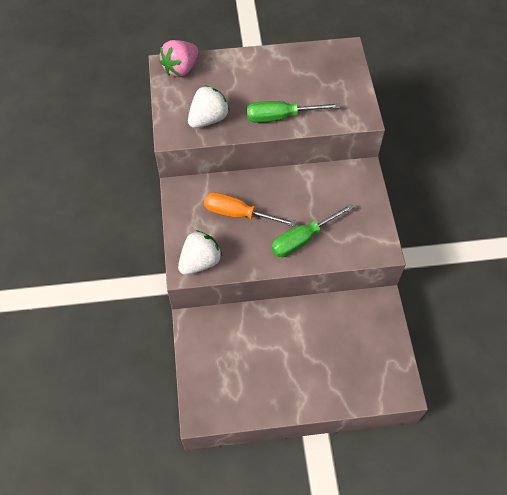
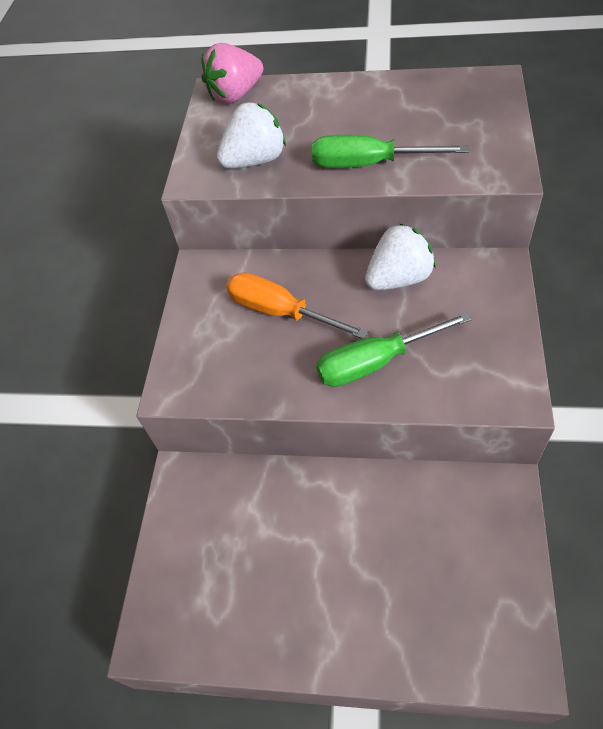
camera: 20 degrees right, 5 degrees down
(200, 262) = (200, 378): white strawberry -> white strawberry (399, 278)

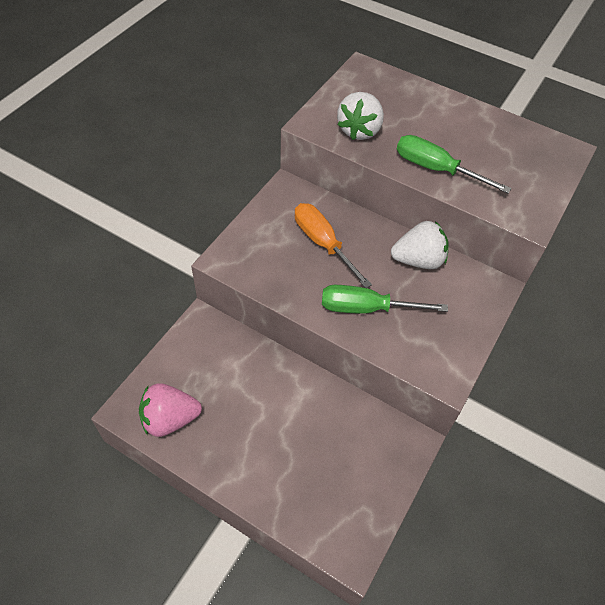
camera: 15 degrees right, 0 degrees up
(235, 95) = (374, 76): pink strawberry -> pink strawberry (170, 419)
(255, 160) = (359, 130): white strawberry -> white strawberry turned 120 degrees clockwise

